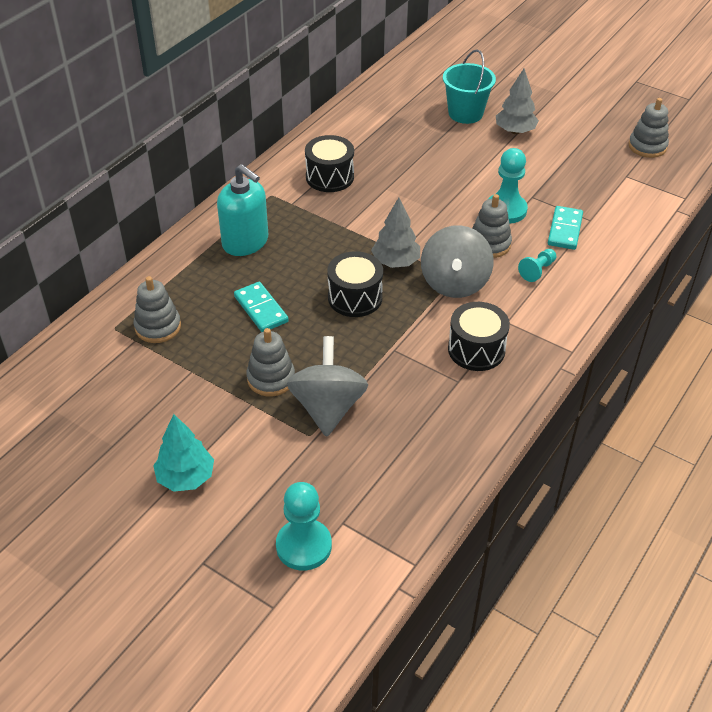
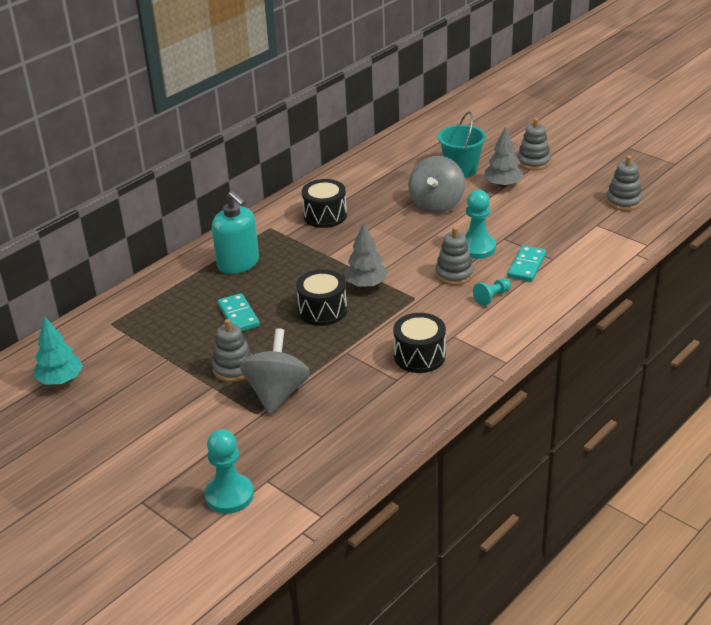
camera: 10 degrees right, 10 degrees down
(158, 327) = (147, 324): grey stacking toy -> grey stacking toy (533, 162)
(186, 477) = (143, 438): turquoise tree -> turquoise tree (60, 380)
(454, 283) = (414, 303): grey spinning top -> grey spinning top (436, 204)

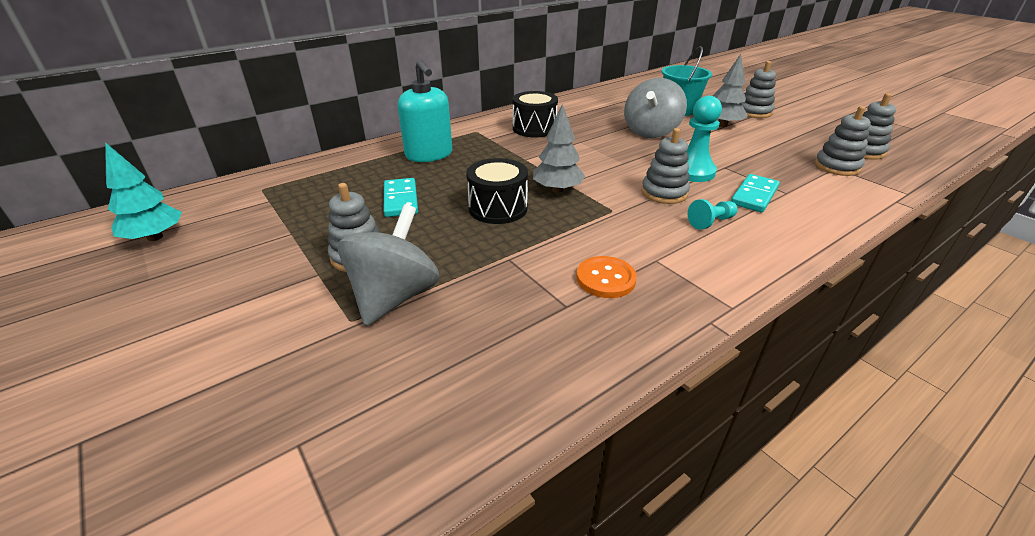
camera: 10 degrees right, 0 degrees up
(229, 495) = (218, 463): turquoise pawn -> none
(419, 356) = (605, 279): black drum -> orange button
(598, 223) = (837, 166): none -> grey stacking toy

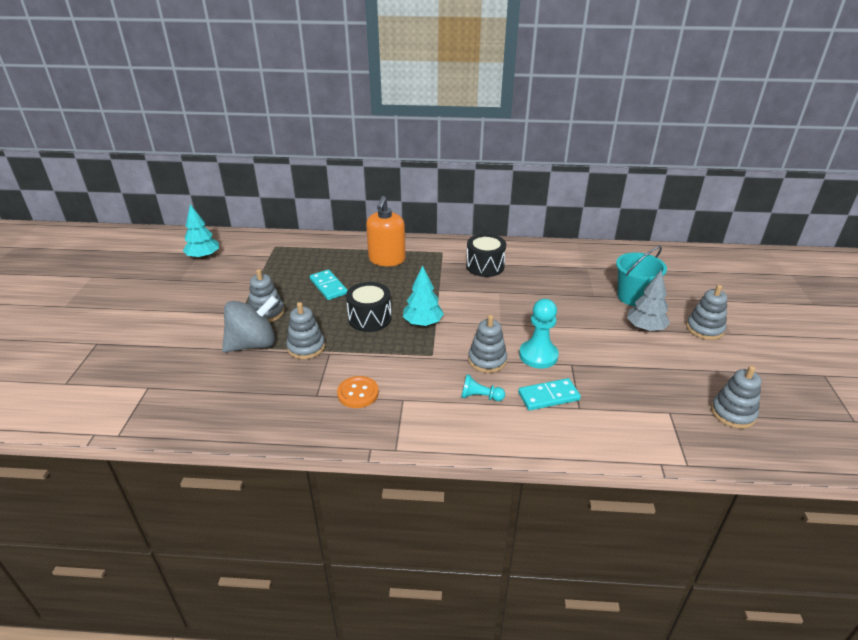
camera: 40 degrees right, 0 degrees up
(400, 200) = (328, 286): turquoise domino -> turquoise domino turned 60 degrees counterclockwise
(429, 155) = (387, 259): turquoise soap dispenser -> orange soap dispenser
(557, 190) = (423, 323): grey tree -> turquoise tree
(650, 132) = (568, 307): grey spinning top -> none
(837, 166) = (672, 412): grey stacking toy -> grey stacking toy (306, 347)

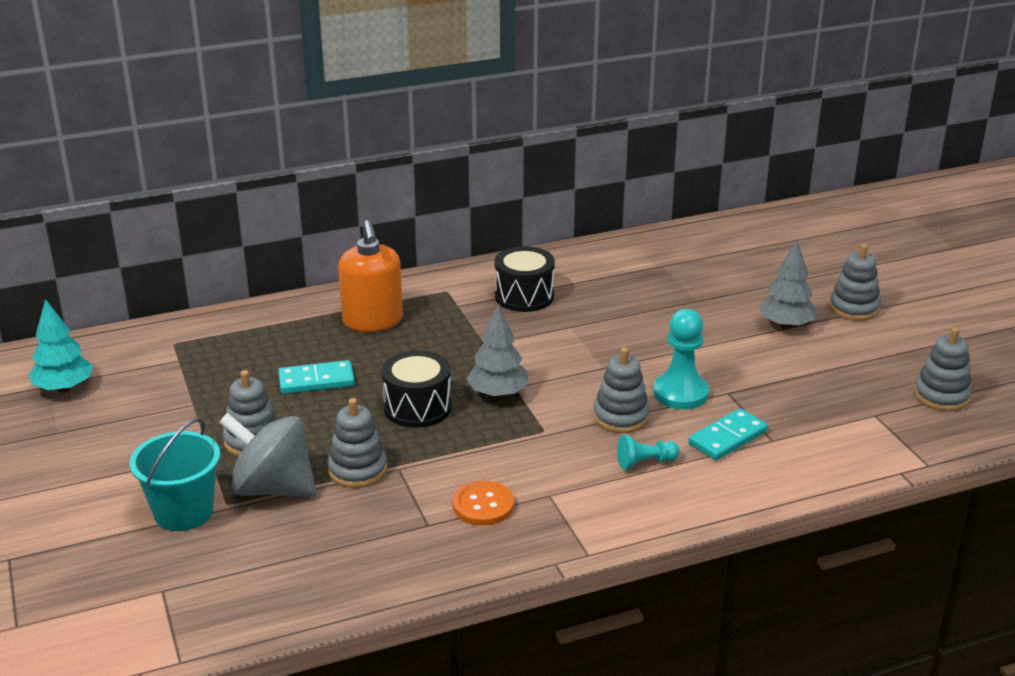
camera: 25 degrees left, 5 degrees down
(253, 344) = (273, 488): grey spinning top -> grey spinning top turned 105 degrees counterclockwise
(328, 286) = (316, 381): turquoise domino -> turquoise domino turned 45 degrees counterclockwise
(423, 323) = (498, 394): turquoise tree -> grey tree
(633, 297) = (746, 290): turquoise bucket -> turquoise bucket (184, 512)

